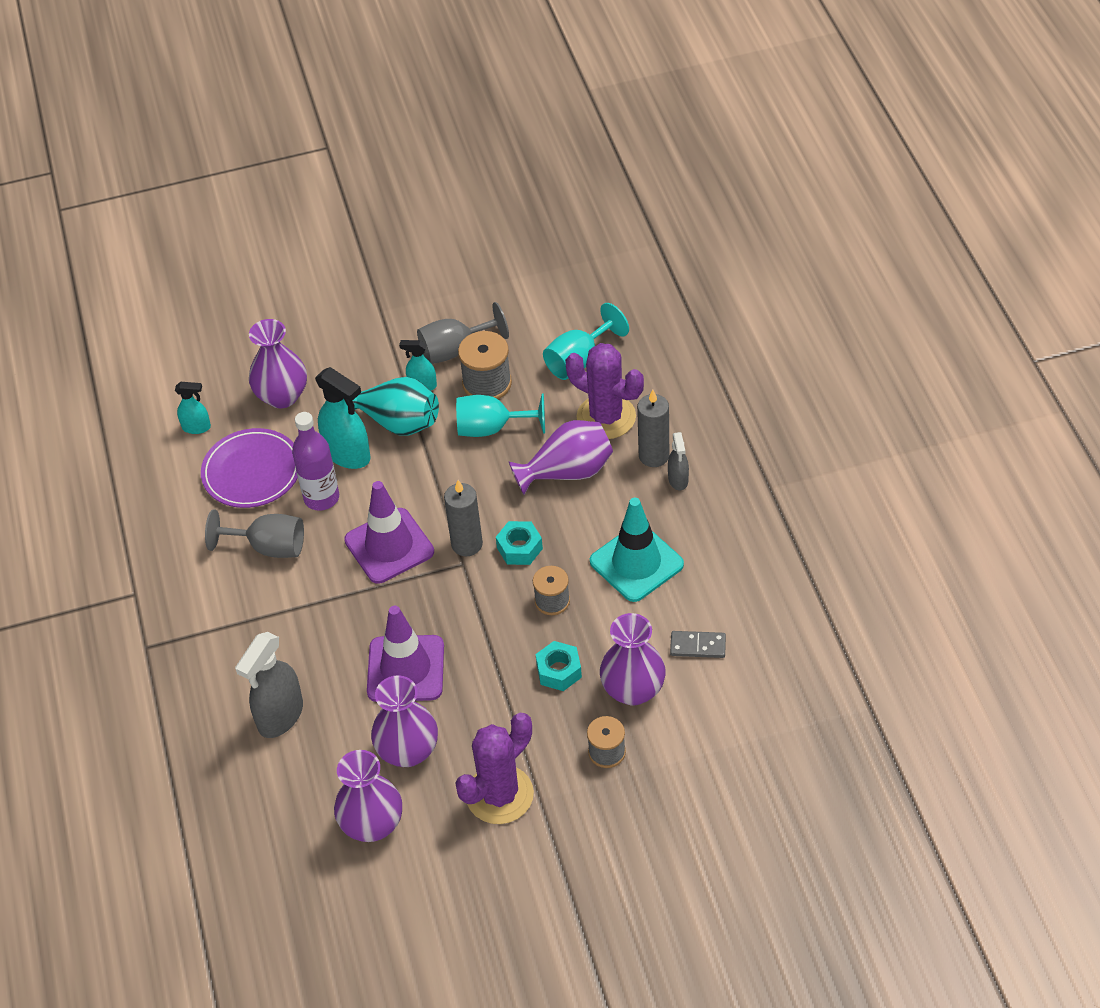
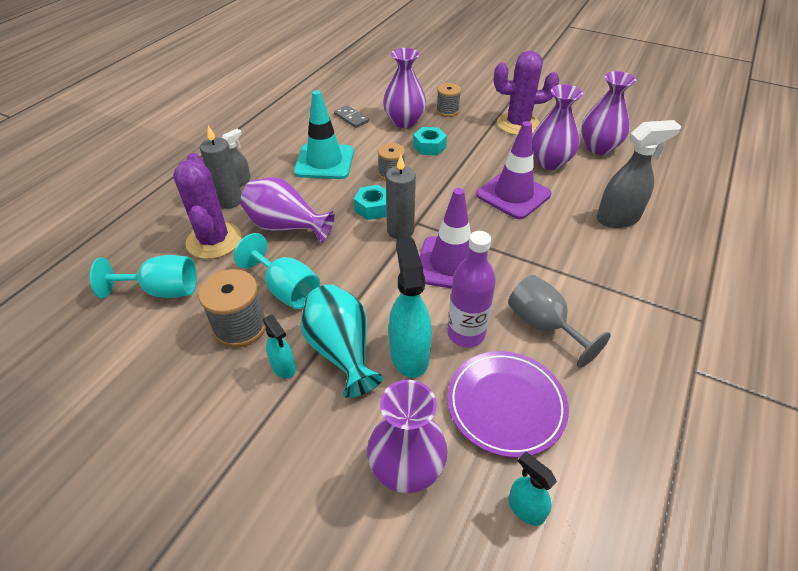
camera: 140 degrees left, 5 degrees down
(455, 350) = (217, 378): grey goblet -> none

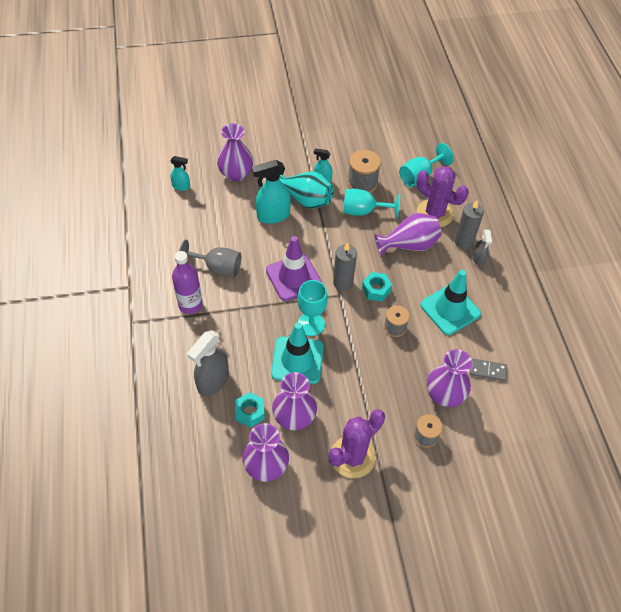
camera: 140 degrees right, 10 degrees up
(409, 354) = (273, 215): turquoise spray bottle -> turquoise spray bottle turned 120 degrees clockwise
(429, 147) = (396, 375): turquoise nut -> turquoise nut (250, 412)
(466, 334) = (254, 241): purple bottle -> purple bottle (190, 305)
(472, 214) = (311, 324): none -> turquoise goblet
(506, 405) = (212, 218): purple plate -> none
(513, 195) = (297, 360): purple traffic cone -> turquoise traffic cone

